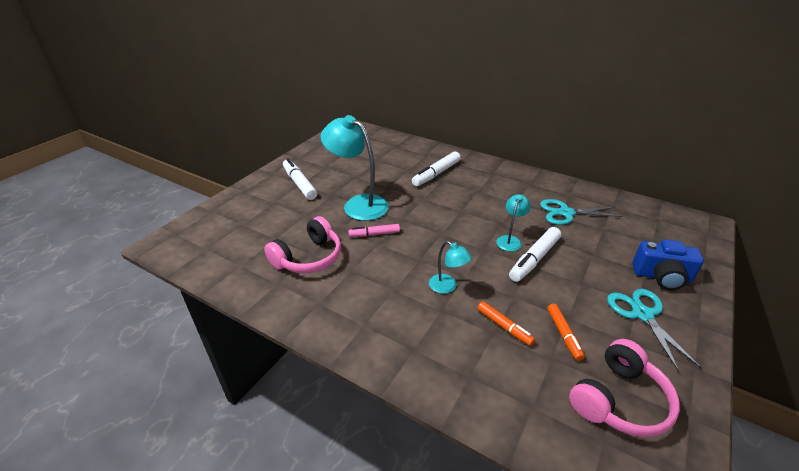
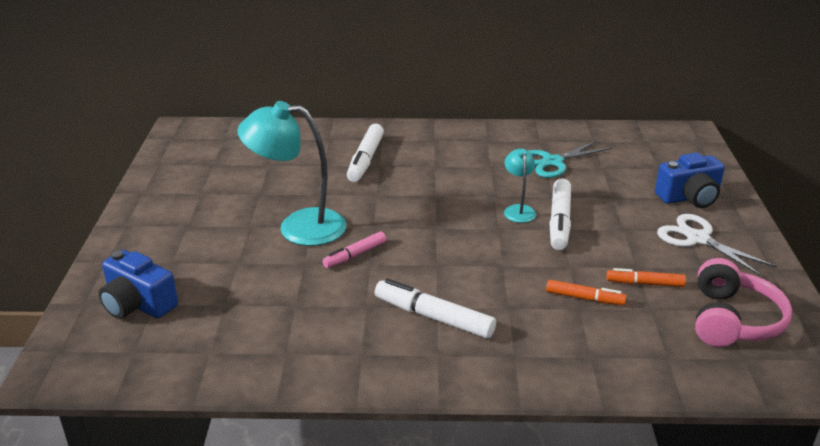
camera: 30 degrees left, 5 degrees down
(234, 221) = (138, 304): none -> blue camera
(299, 184) = (186, 226): white marker -> white marker (433, 317)
(308, 258) = (296, 310): pink headphones -> none
(447, 287) = (494, 282): turquoise lamp -> none
(563, 334) = (644, 283): orange marker -> orange marker turned 135 degrees clockwise
(642, 314) = (698, 239): turquoise scissors -> white scissors

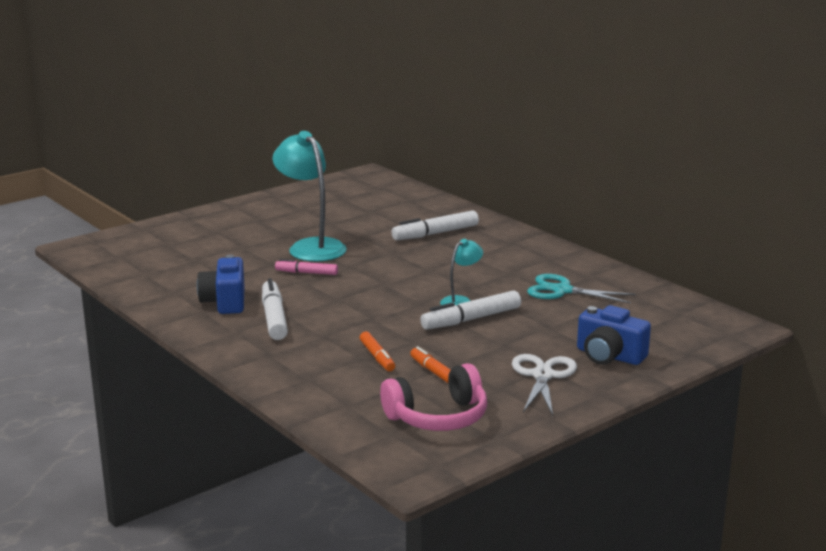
camera: 50 degrees right, 10 degrees down
(138, 304) = (161, 240): blue camera -> blue camera (225, 302)

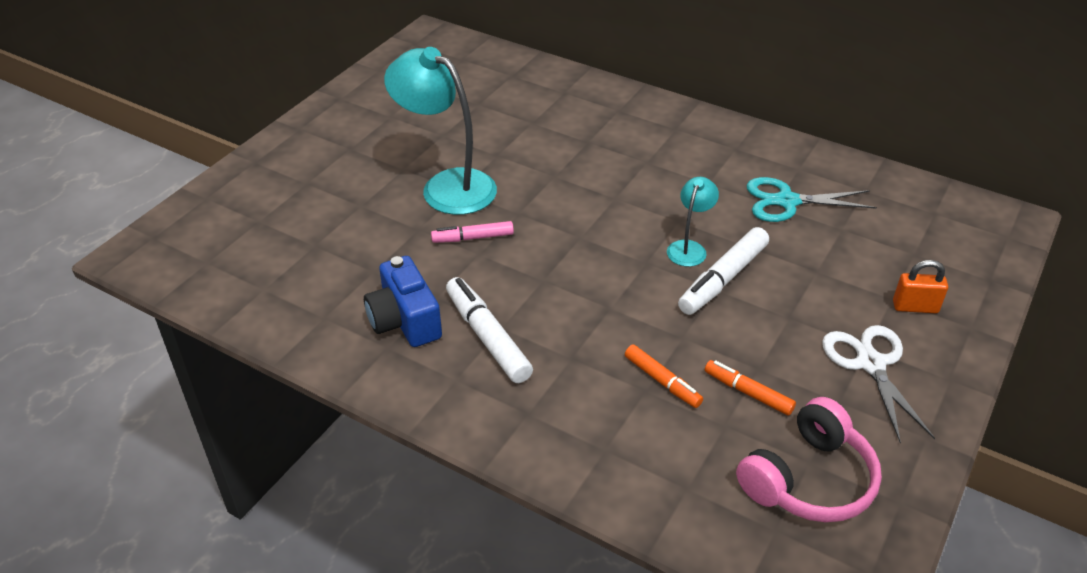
camera: 20 degrees left, 20 degrees up
(435, 233) = (579, 130): white marker -> none
(609, 356) = (915, 307): blue camera -> orange padlock

